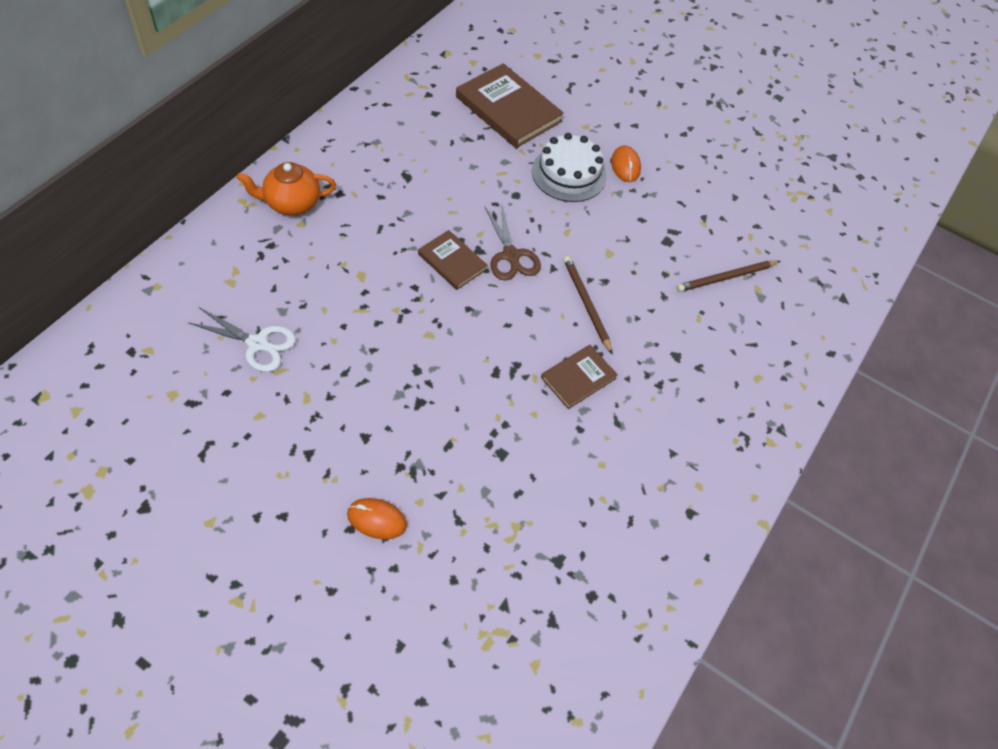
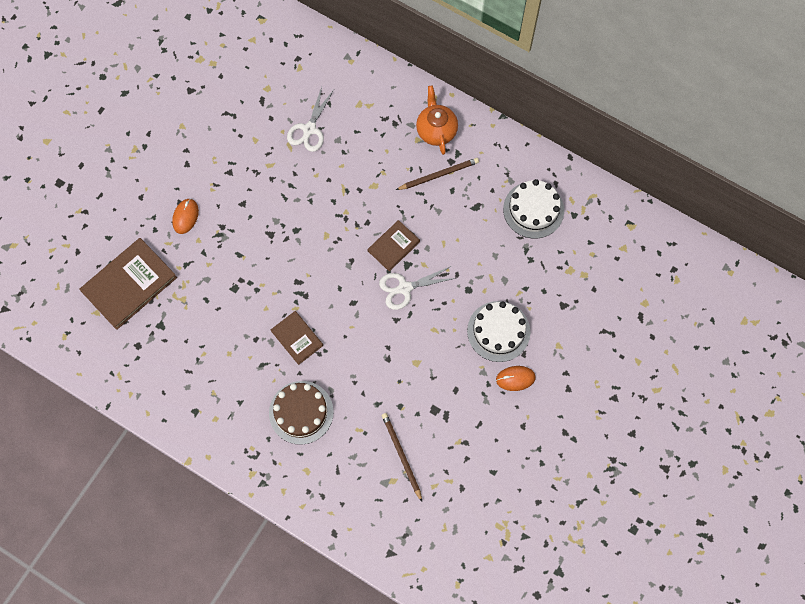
camera: 95 degrees right, 15 degrees up
(417, 126) = (533, 209): none -> white cake
(508, 109) = (568, 280): brown book -> brown book (129, 285)
(511, 255) = (405, 288): brown scissors -> white scissors
(586, 304) = (363, 344): brown pencil -> brown pencil (439, 175)
(681, 379) = (301, 412): none -> brown cake

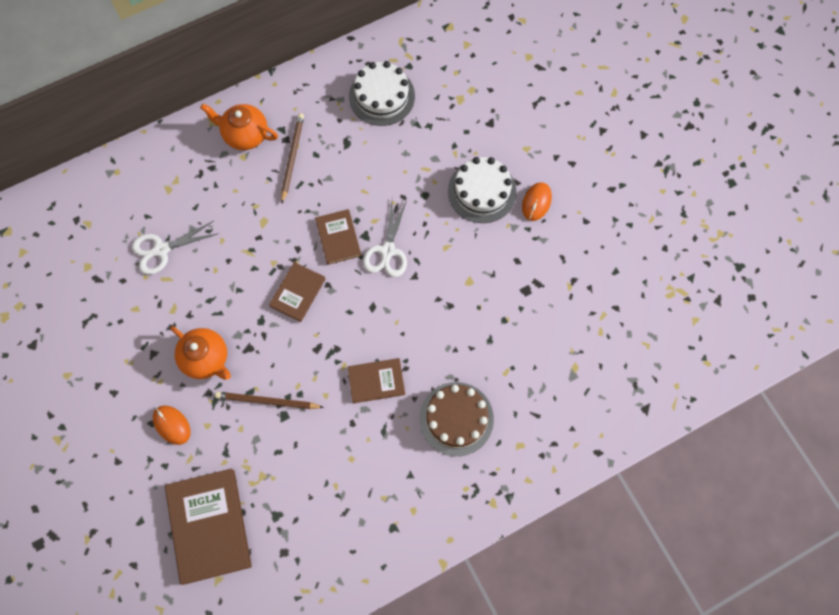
camera: 60 degrees left, 0 degrees up
(246, 210) = (206, 359): none -> orange teapot
(309, 129) = (161, 250): white scissors -> white scissors turned 105 degrees clockwise
(332, 243) = (297, 292): none -> brown book
(401, 455) = (554, 345): brown pencil -> brown pencil (267, 401)

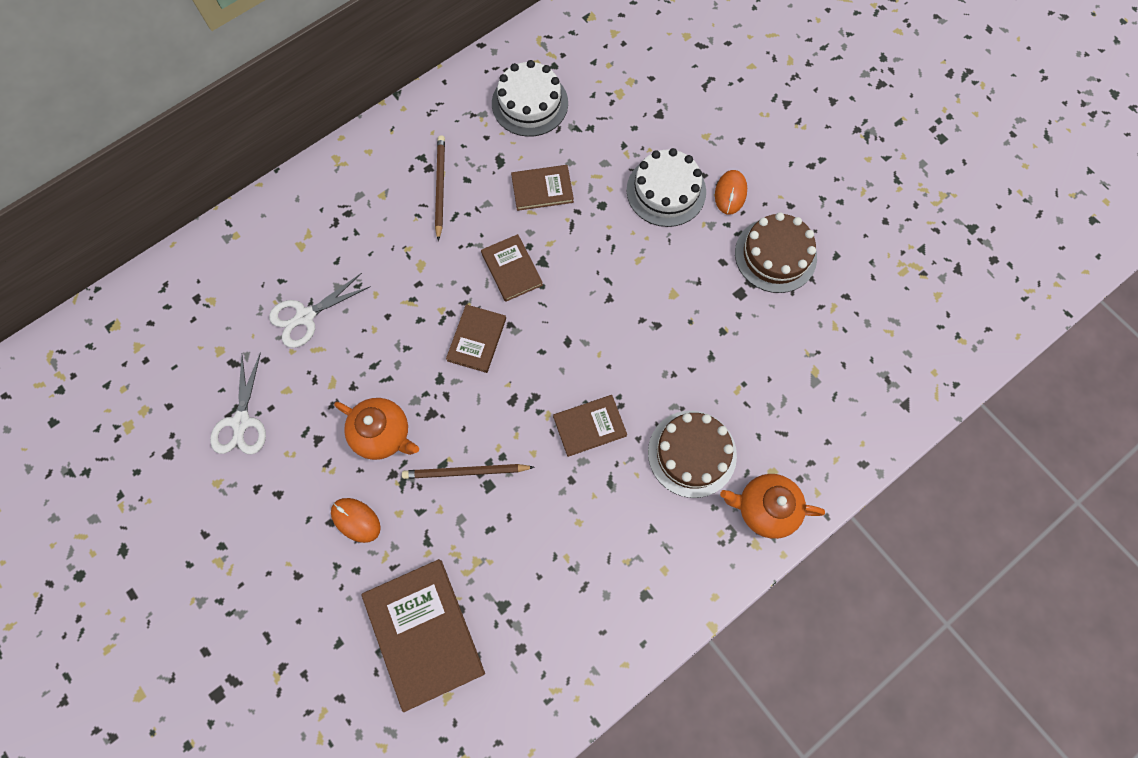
camera: 10 degrees left, 0 degrees up
(245, 135) = (380, 170): orange teapot -> orange teapot (765, 508)
(377, 173) = (542, 189): none -> brown book
(387, 251) = (572, 275): white scissors -> white scissors (241, 422)
(563, 262) = (775, 255): none -> brown cake

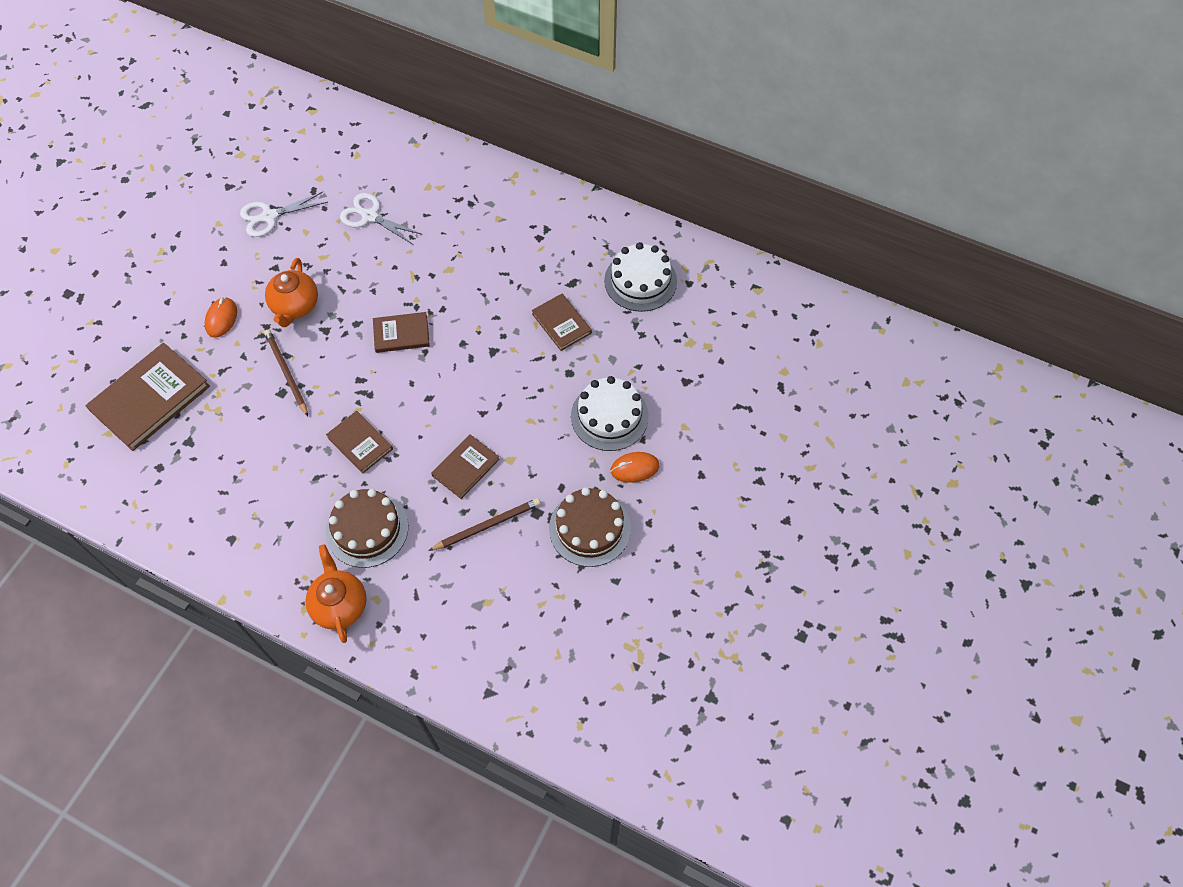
camera: 65 degrees right, 10 degrees down
(440, 187) = (525, 252): brown pencil -> brown pencil (487, 525)
(512, 269) = (475, 332): brown book -> brown book (465, 467)

